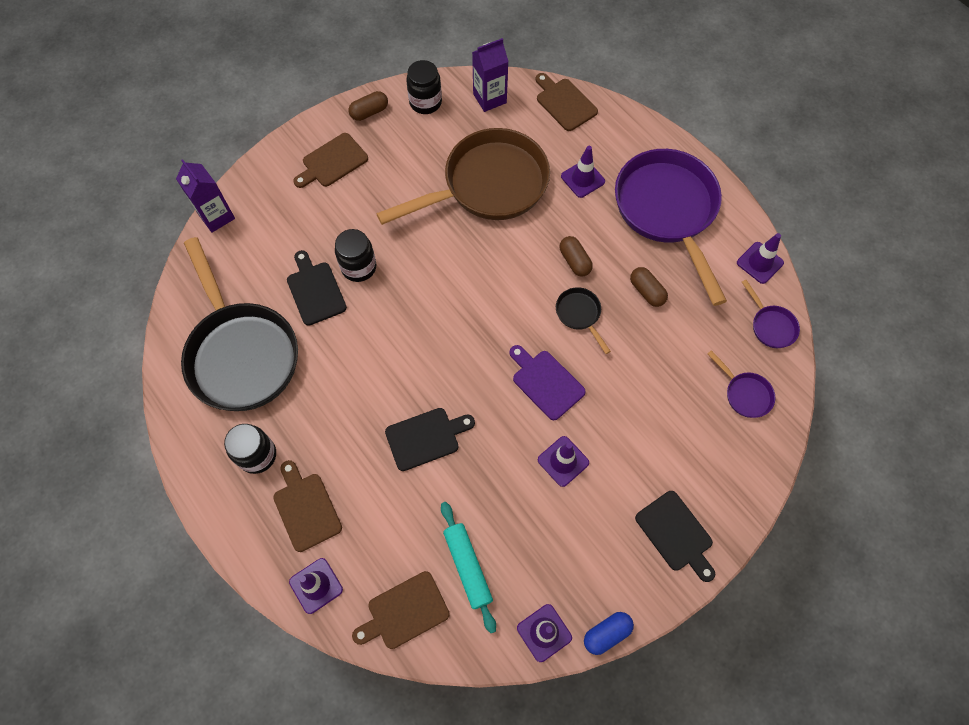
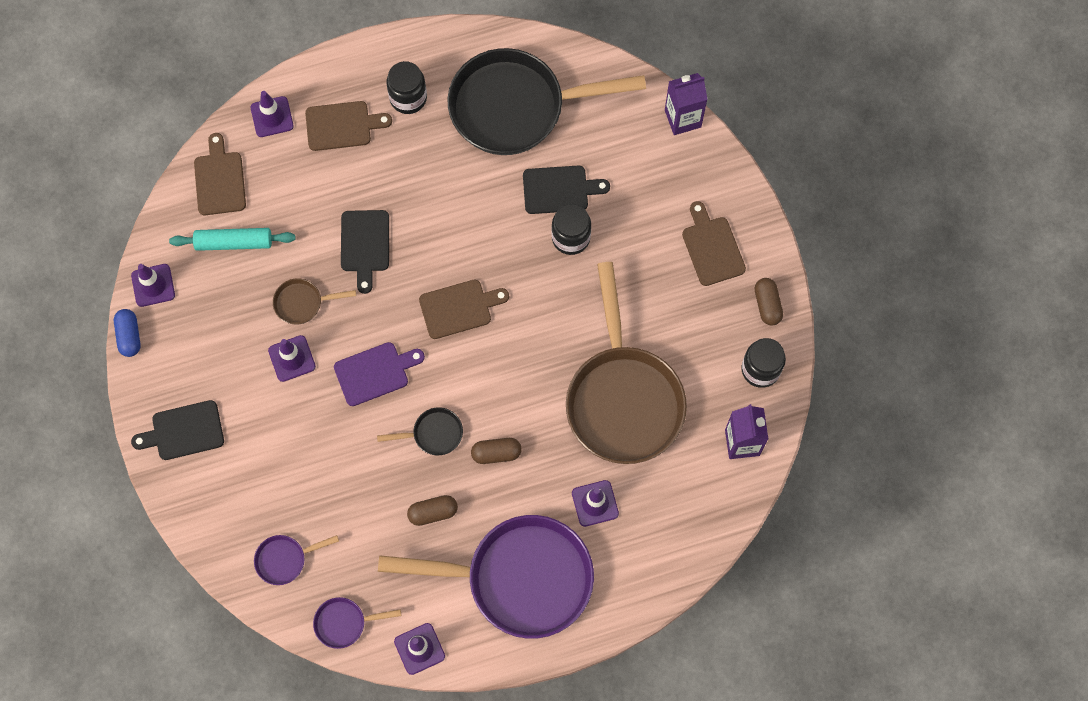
camera: 110 degrees right, 5 degrees up
(505, 473) = (302, 303): none -> brown pan
(564, 103) = (706, 525): brown cutting board -> brown cutting board (459, 308)

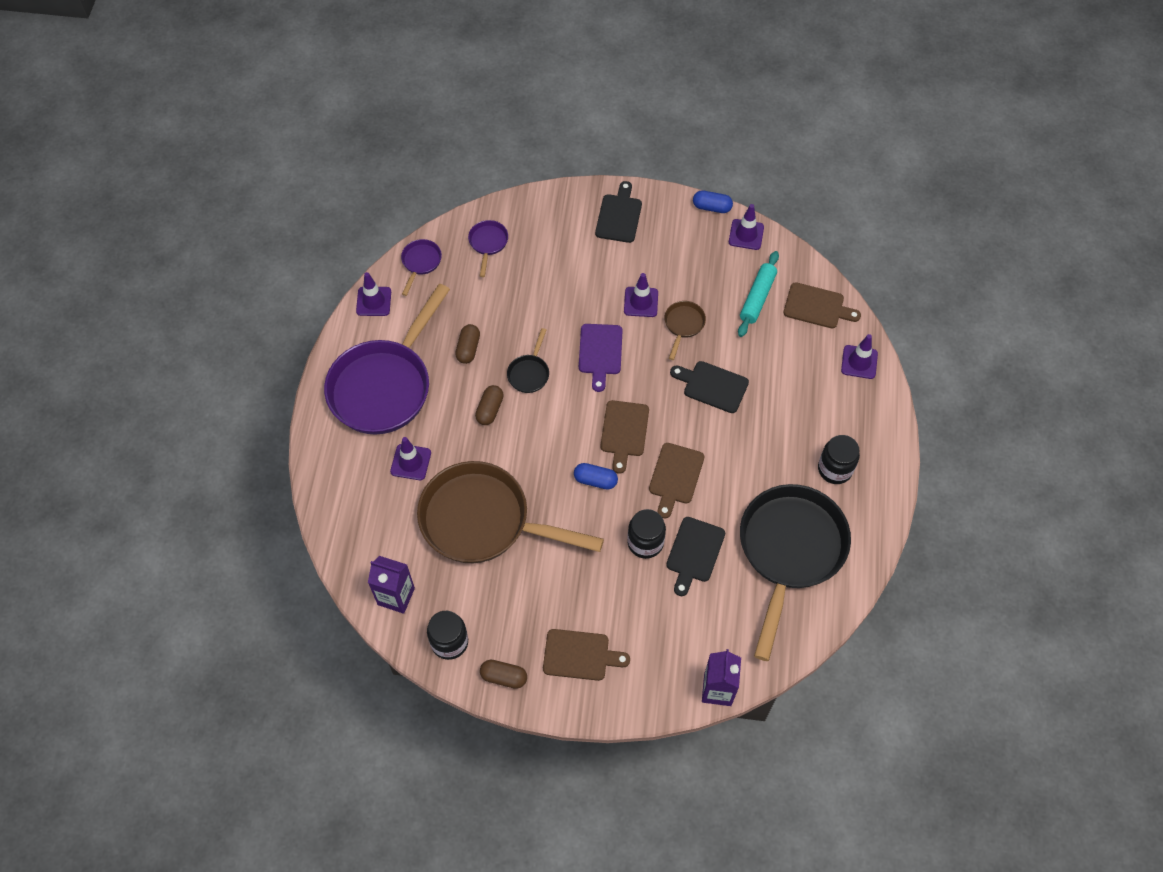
camera: 115 degrees right, 10 degrees down
(342, 126) = (829, 409): brown cutting board -> brown cutting board (675, 476)
(527, 312) = (595, 480): none -> blue capsule

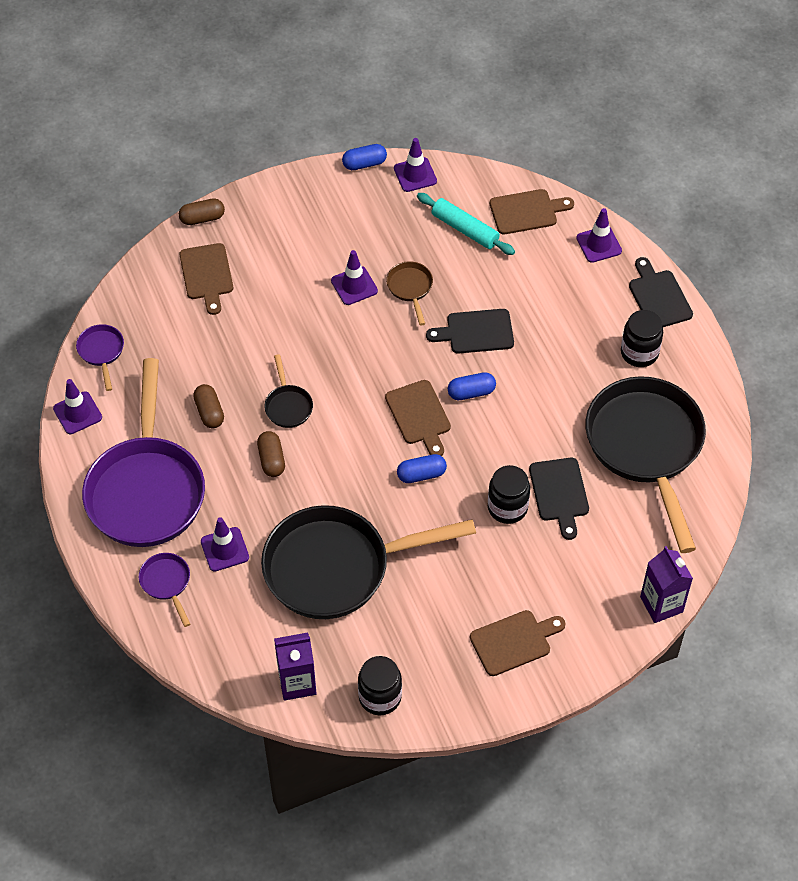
camera: 30 degrees left, 5 degrees down
(483, 521) = (337, 567): brown pan -> black pan
(488, 243) = (160, 301): purple pan -> purple pan (167, 583)
(504, 677) = (454, 700): brown capsule -> brown capsule (202, 218)
(600, 352) = (346, 352): purple cutting board -> none
(619, 216) = (277, 213): black cutting board -> black cutting board (659, 297)
(675, 476) = (496, 433): brown cutting board -> brown cutting board (207, 275)
(677, 433) = (471, 392): none -> blue capsule
(757, 298) = (465, 229): turquoise rolling pin -> turquoise rolling pin turned 45 degrees counterclockwise

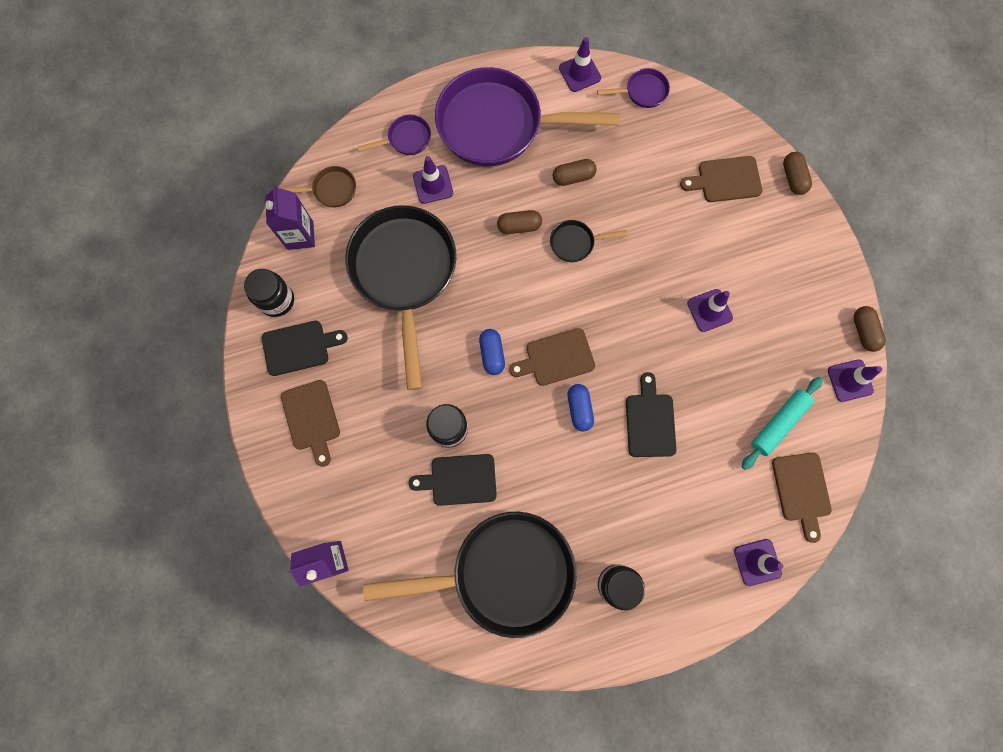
camera: 95 degrees right, 20 degrees up
(364, 164) = (863, 331): blue capsule -> brown capsule
(410, 288) = (705, 363): brown pan -> brown pan (331, 190)
(659, 297) = (686, 617): black cutting board -> black cutting board (299, 347)

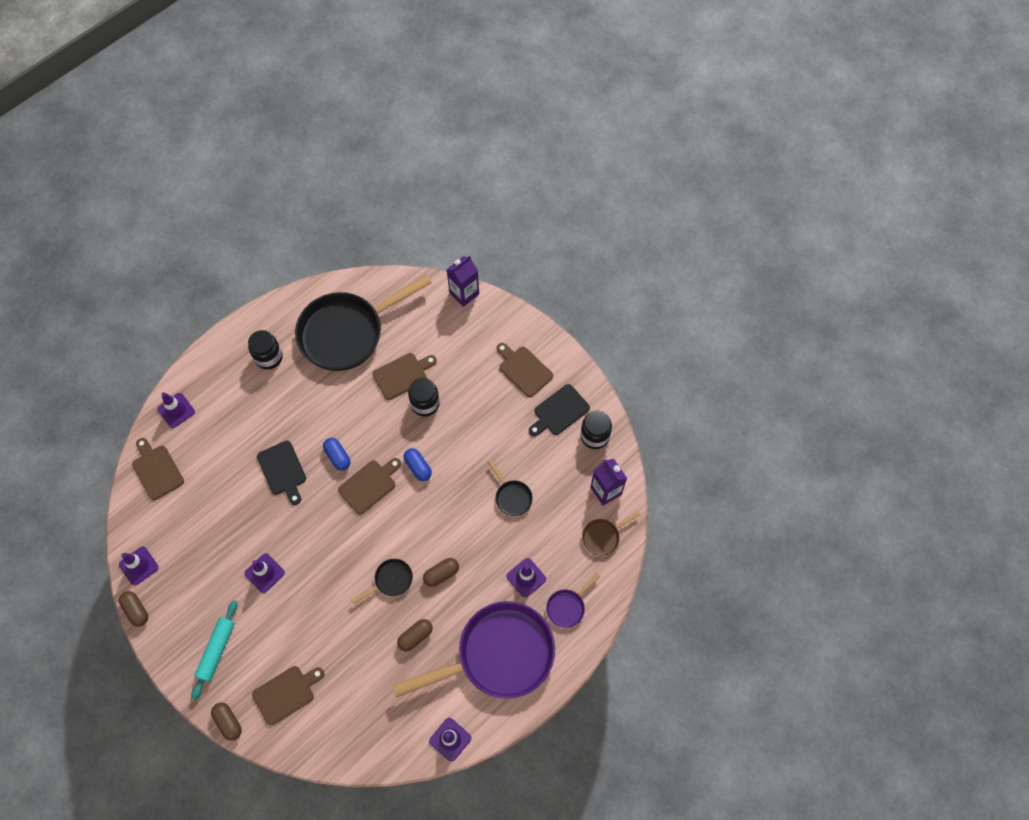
camera: 155 degrees right, 10 degrees down
(404, 274) = (512, 496): black pan -> black pan, size x0.41
(459, 480) = (402, 375): black cutting board -> brown cutting board
(642, 92) = (387, 746): purple pan -> none
(778, 424) = (186, 509): turquoise rolling pin -> turquoise rolling pin (217, 650)

